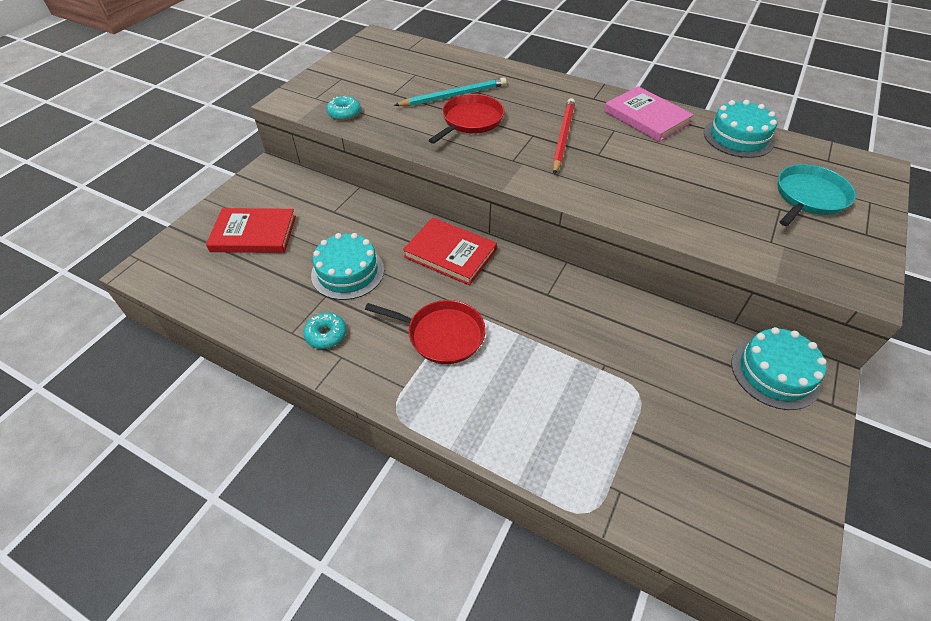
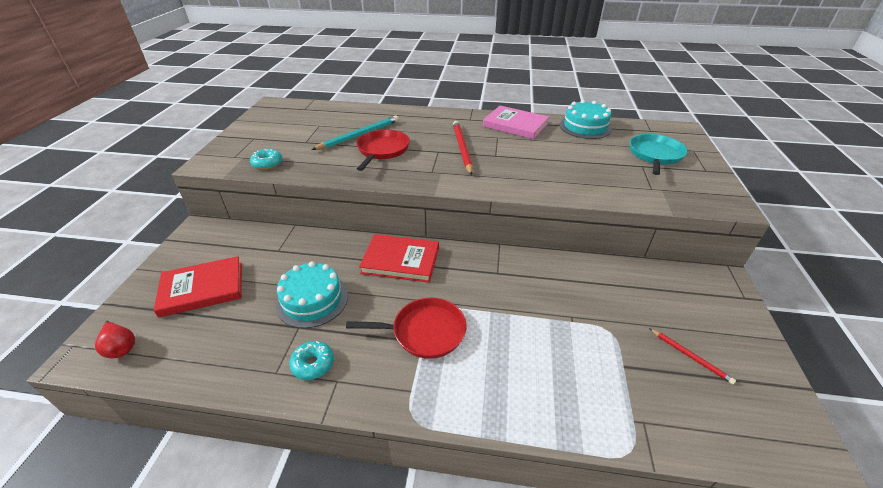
camera: 20 degrees left, 10 degrees down
(174, 272) = (121, 348): none -> red pear
(716, 446) = (690, 356): none -> red pencil
(775, 373) = (694, 286): turquoise cake -> none

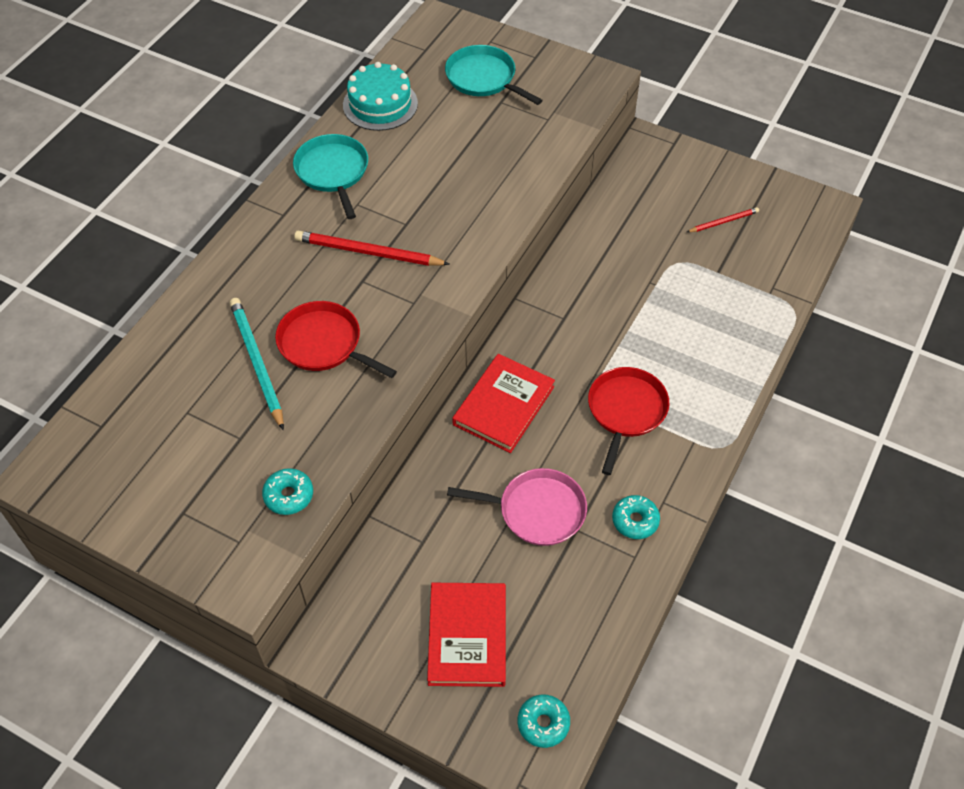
camera: 70 degrees left, 15 degrees up
(121, 348) = (543, 723): red pear -> turquoise donut
(312, 300) = (537, 510): turquoise cake -> pink pan
(515, 125) = (333, 172): pink book -> turquoise pan

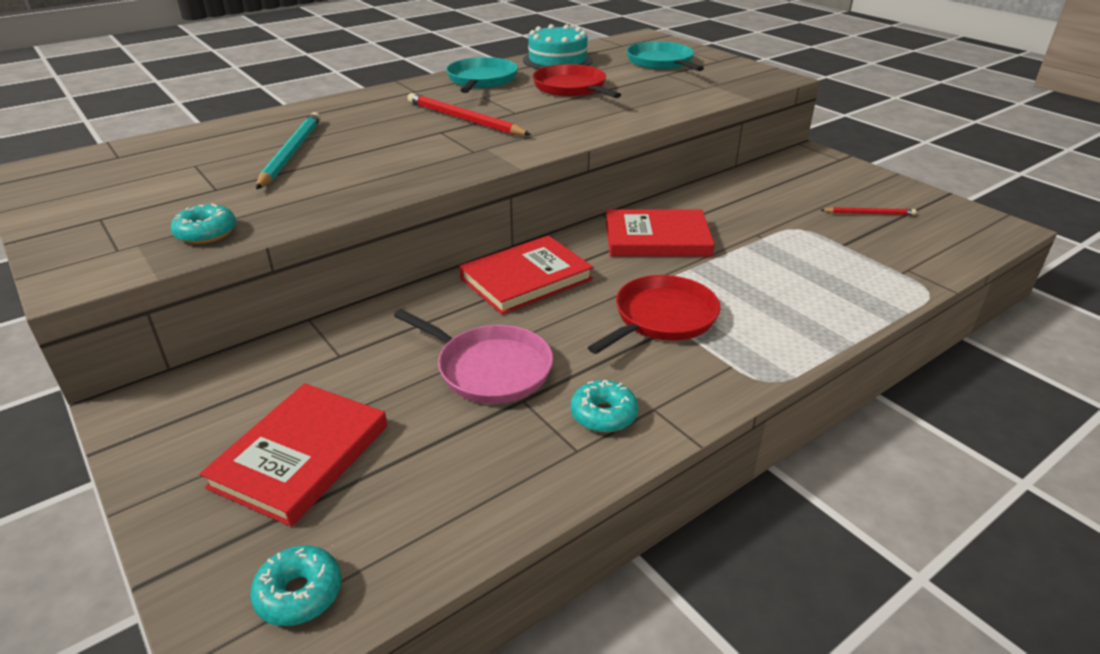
camera: 25 degrees right, 20 degrees down
(323, 344) = (362, 155): red pan -> red pan (571, 88)
(576, 316) = (657, 238): none -> red book

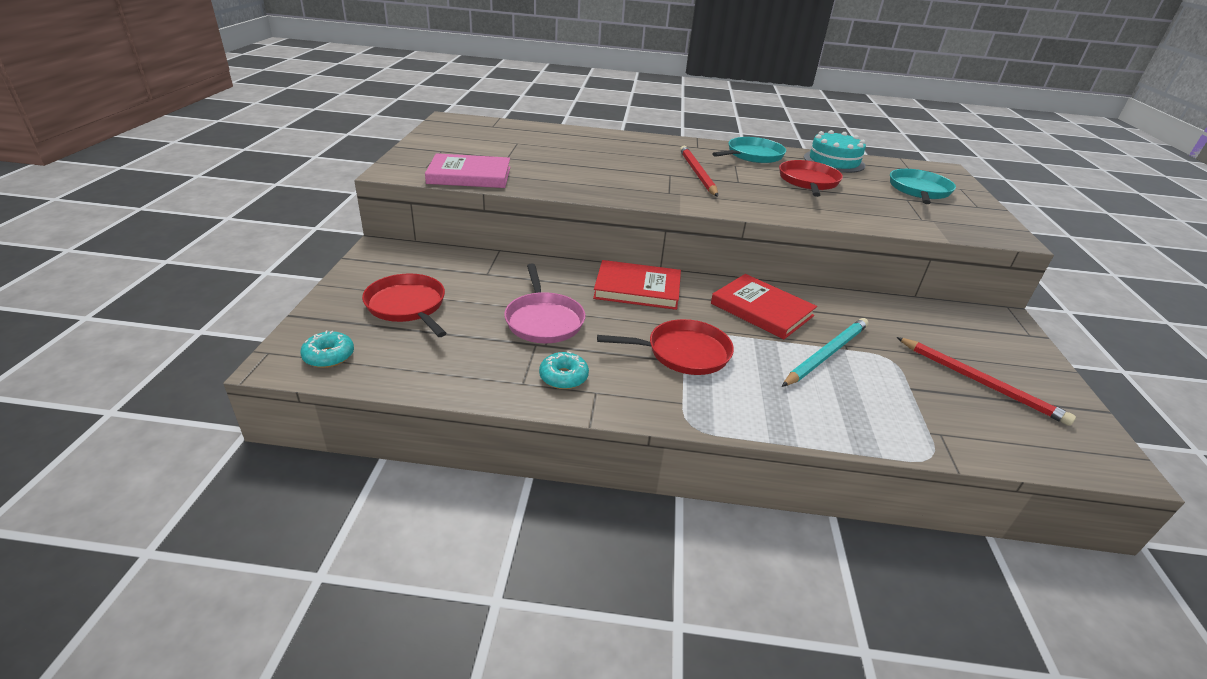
camera: 40 degrees right, 0 degrees up
(206, 233) = (469, 175): turquoise donut -> pink book
(291, 153) = (570, 154): turquoise pencil -> turquoise pencil (826, 354)
(301, 456) = (407, 306): red book -> red pan
(869, 213) = (980, 382): red pencil -> red pencil, size x1.79

